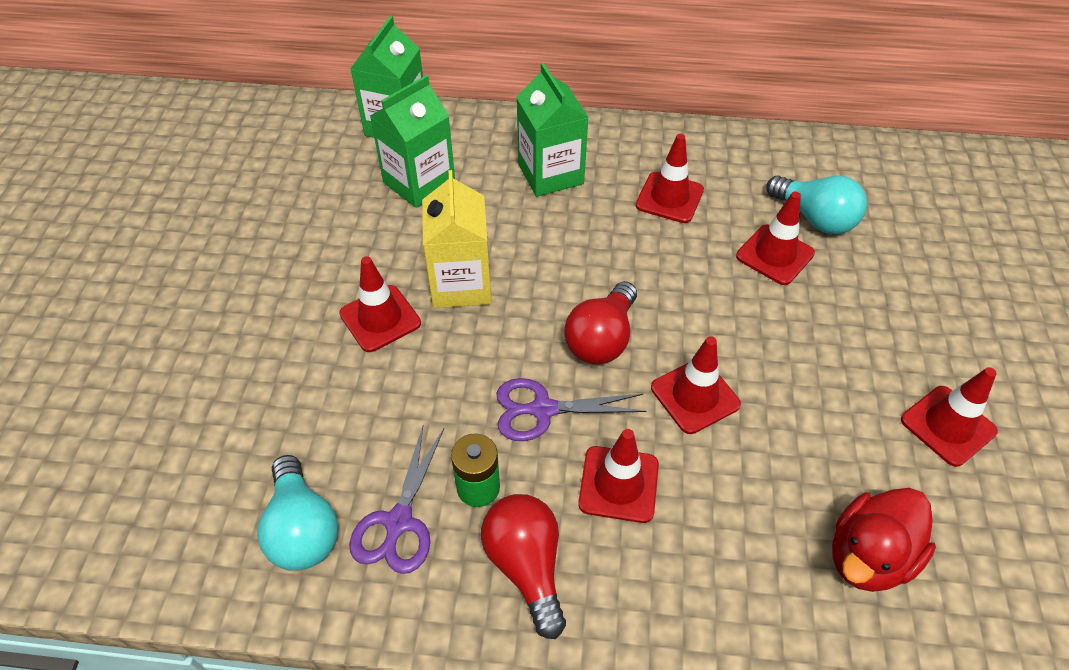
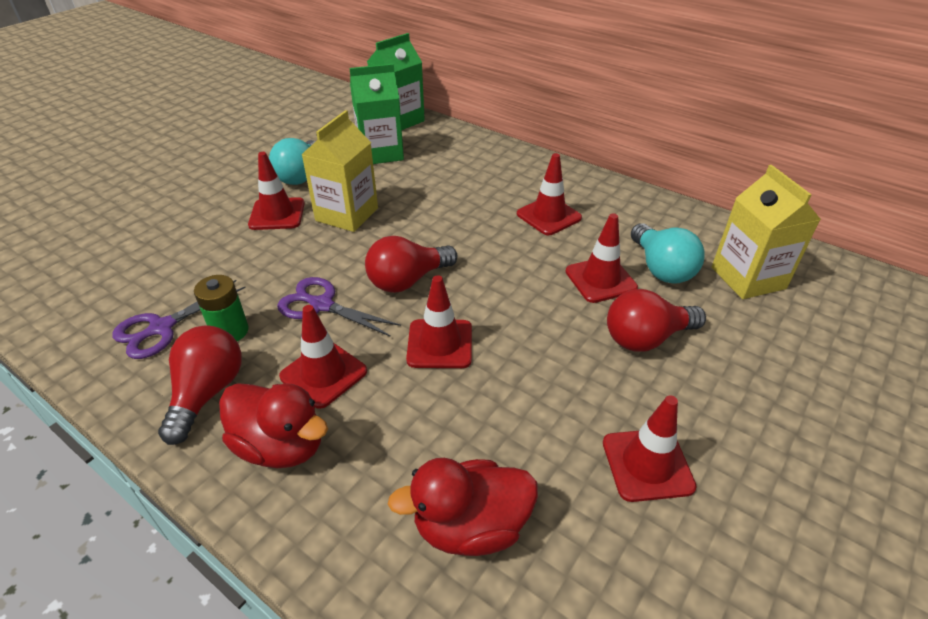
camera: 30 degrees right, 10 degrees down
(303, 529) = (107, 305): turquoise light bulb -> turquoise light bulb (300, 175)
(550, 174) = (473, 175): green carton -> none
(651, 577) = (281, 445): none -> red duck
(858, 302) = (646, 338): none -> red light bulb
(889, 197) = (748, 278): none -> yellow carton

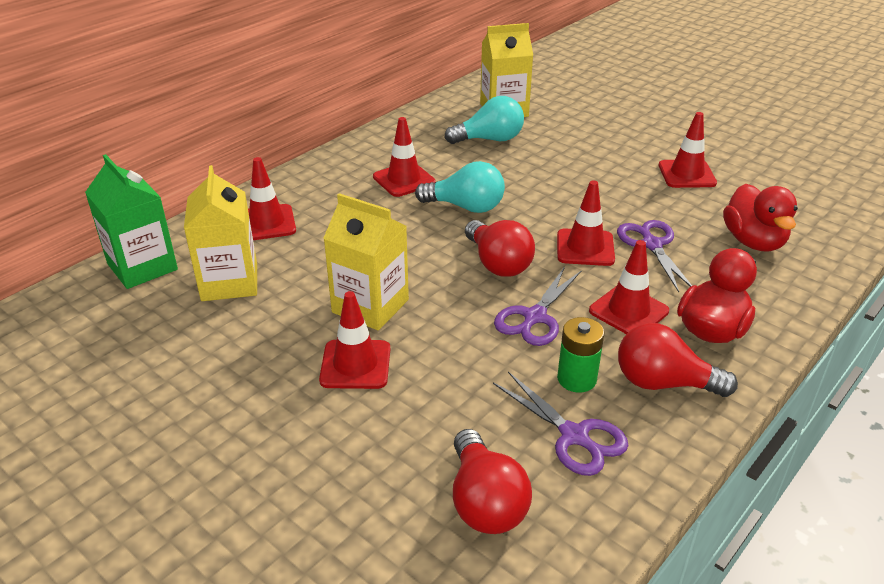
camera: 85 degrees left, 5 degrees down
(300, 175) = (261, 351): turquoise light bulb -> turquoise light bulb (466, 207)
(380, 153) = (229, 282): green carton -> yellow carton
(452, 404) = (651, 244): none -> purple scissors
(600, 280) = (502, 166): red traffic cone -> red traffic cone (267, 223)
(646, 338) = (571, 158): red light bulb -> red light bulb (485, 502)

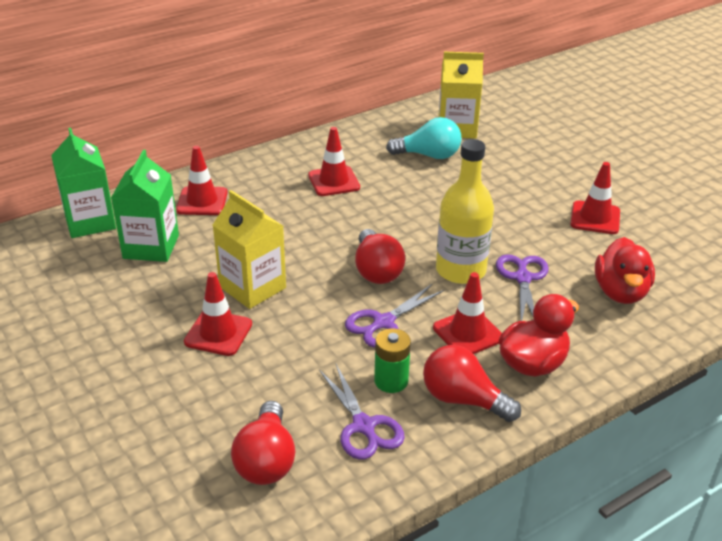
camera: 15 degrees right, 0 degrees up
(229, 282) = (151, 247): yellow carton -> green carton
(466, 207) = (375, 215): turquoise light bulb -> none
(585, 248) = (460, 270): red traffic cone -> yellow bottle

